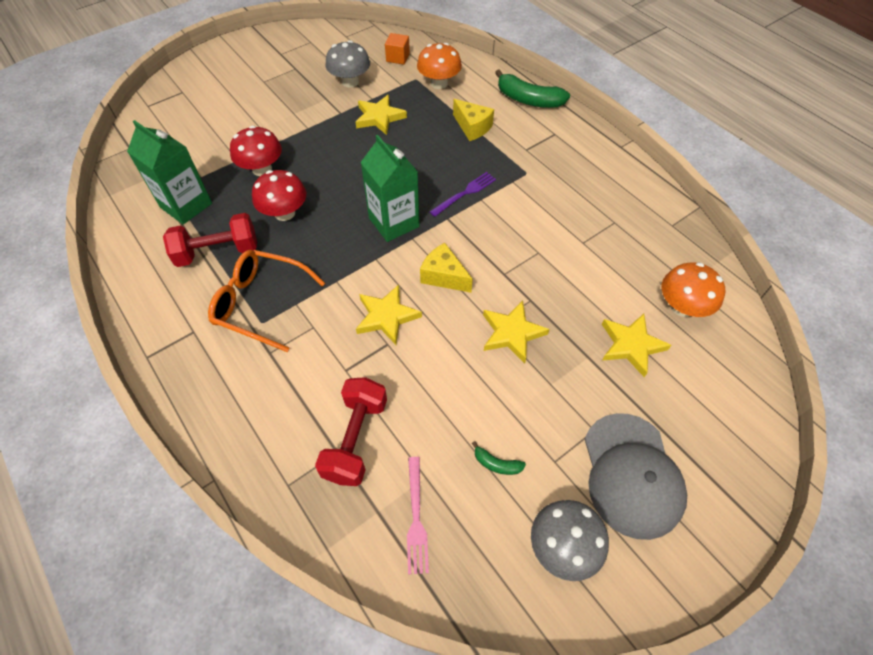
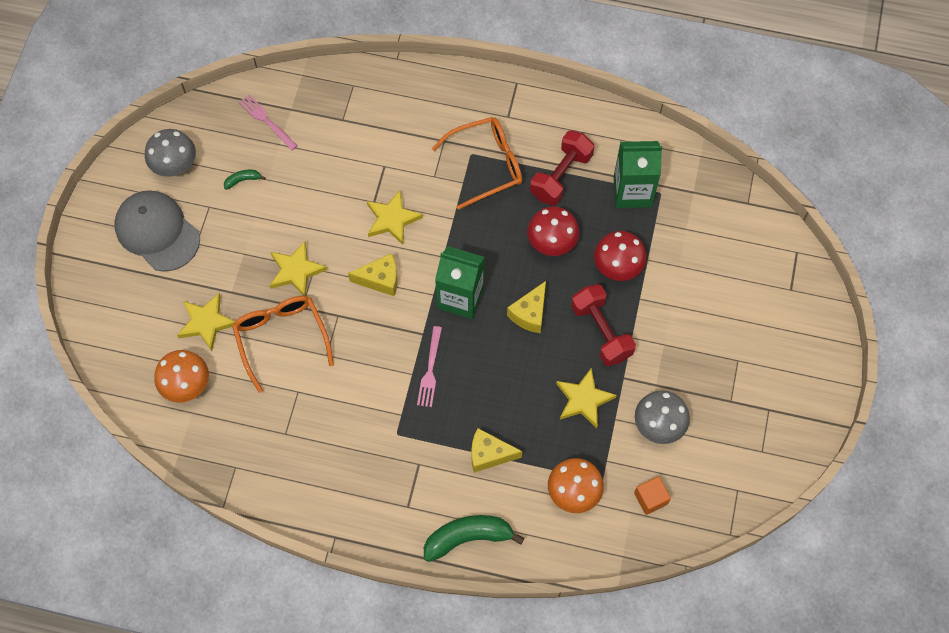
camera: 140 degrees right, 10 degrees up
(356, 181) = (530, 313): none -> yellow cheese
(356, 439) = (338, 133): red dumbbell -> red dumbbell (601, 331)
(465, 193) = (430, 370): purple fork -> pink fork
(568, 288) = (281, 338): none -> orange glasses

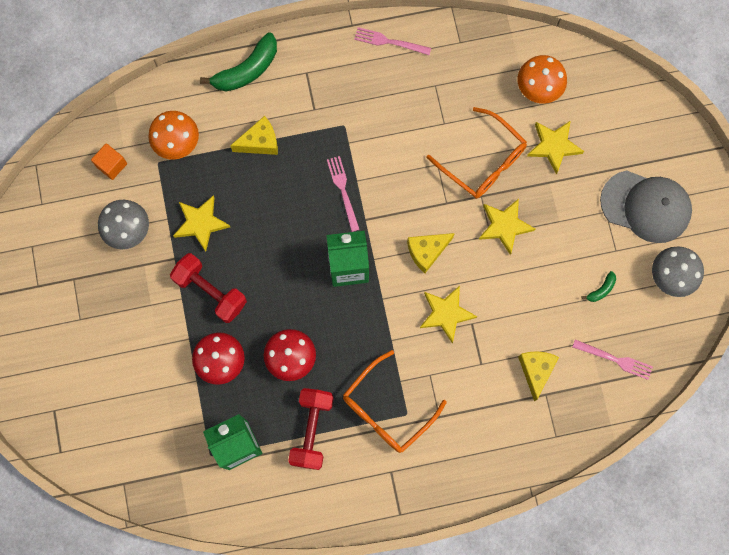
camera: 155 degrees right, 10 degrees up
(307, 501) = (388, 41): none -> pink fork
(530, 313) = (280, 280): yellow cheese -> yellow cheese (535, 371)

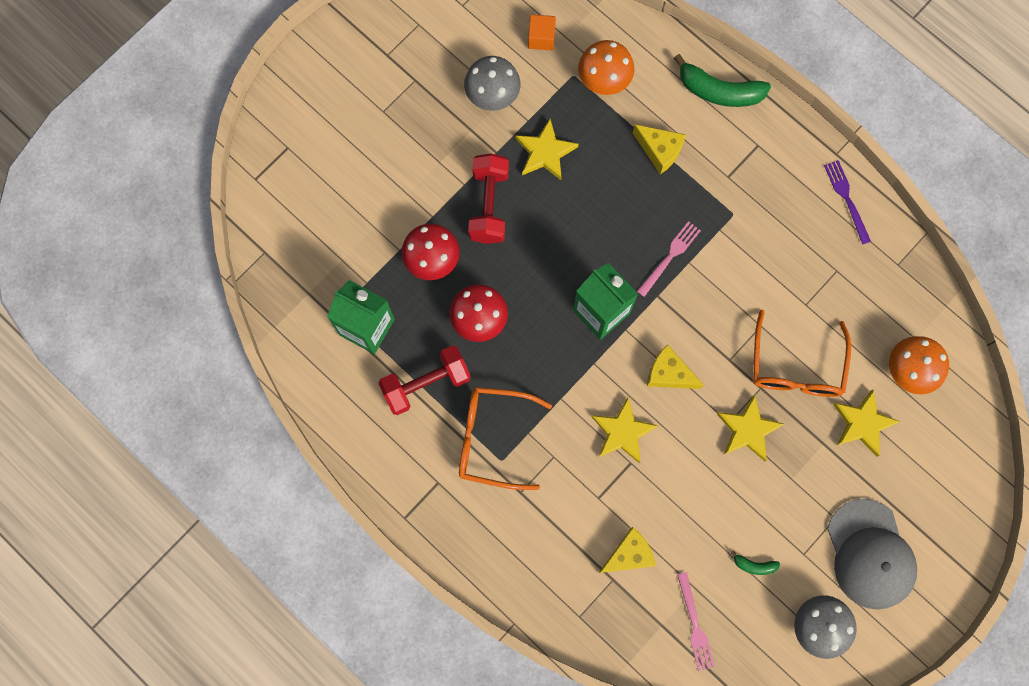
camera: 55 degrees right, 0 degrees up
(388, 41) = (846, 198): pink fork -> purple fork

